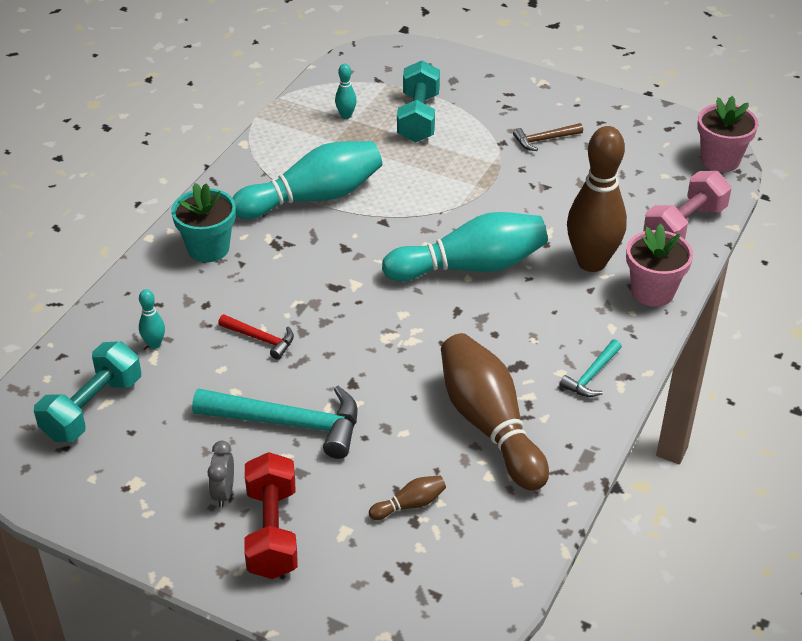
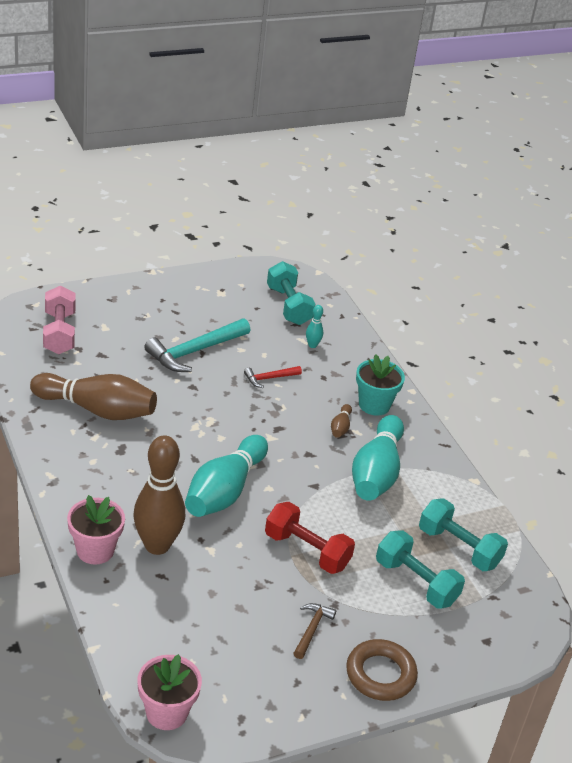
camera: 125 degrees right, 5 degrees down
(223, 493) = (178, 310): grey clock -> none
(272, 531) = (136, 310): red dumbbell -> red dumbbell (307, 551)
(346, 115) = (459, 548): turquoise bowling pin -> turquoise dumbbell
(410, 505) = (89, 353): brown bowling pin -> brown bowling pin (340, 427)
(534, 92) = (380, 674): none -> brown ring
(591, 376) = (73, 469): turquoise hammer -> none
(684, 226) = (128, 621): pink dumbbell -> pink dumbbell (59, 333)

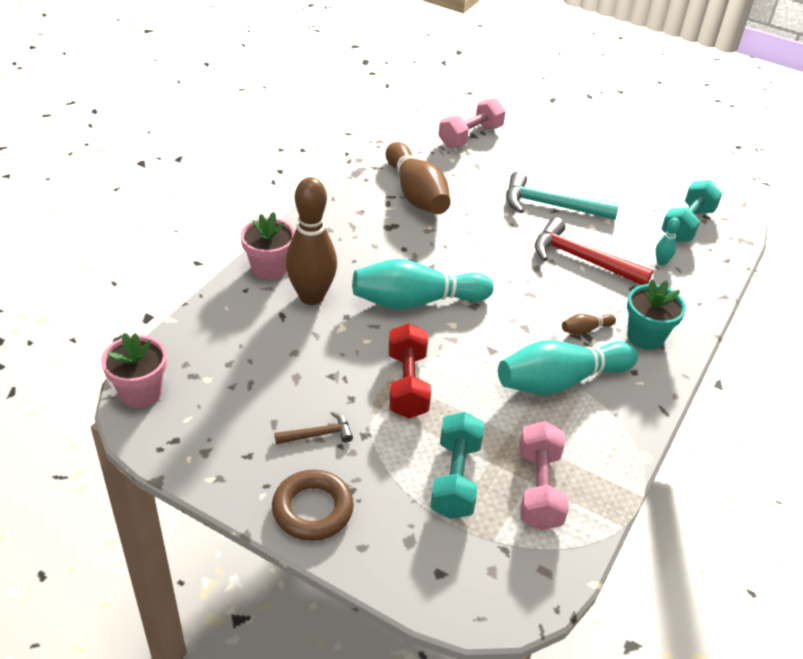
camera: 55 degrees right, 5 degrees up
(269, 378) = (582, 259): red hammer -> red hammer, size x1.95
(459, 548) = (539, 489): turquoise dumbbell -> pink dumbbell

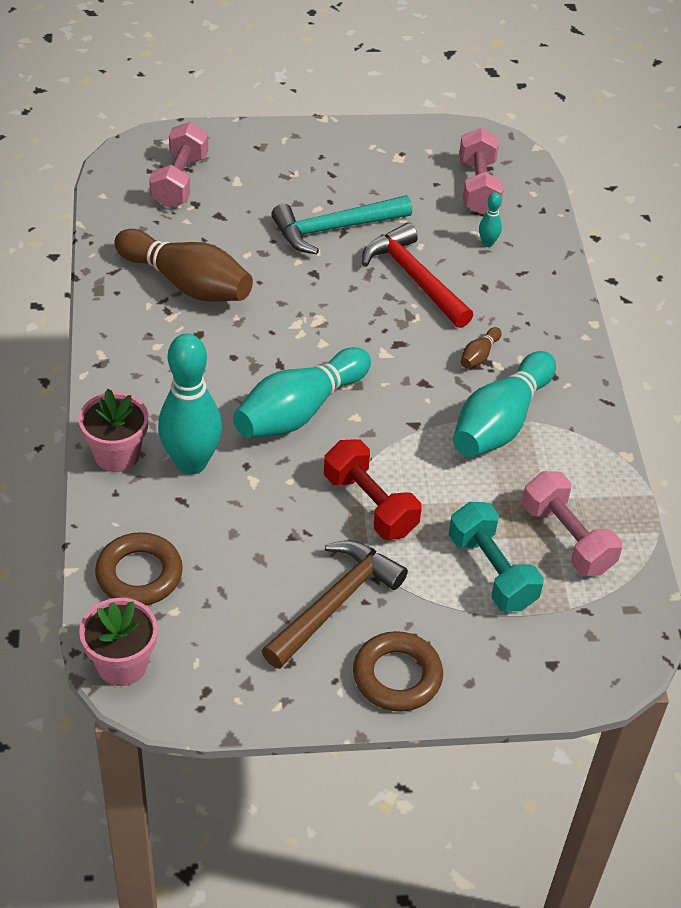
camera: 35 degrees left, 5 degrees up
(209, 345) = (139, 574): none -> brown ring
(311, 296) = (191, 463): brown bowling pin -> turquoise bowling pin
(318, 434) = (335, 603): brown hammer -> brown hammer, size x1.95
(582, 259) = (414, 278): red hammer -> red hammer turned 60 degrees clockwise
(645, 336) = (535, 334): turquoise flower pot -> none
(687, 225) = (478, 187): turquoise dumbbell -> pink dumbbell

